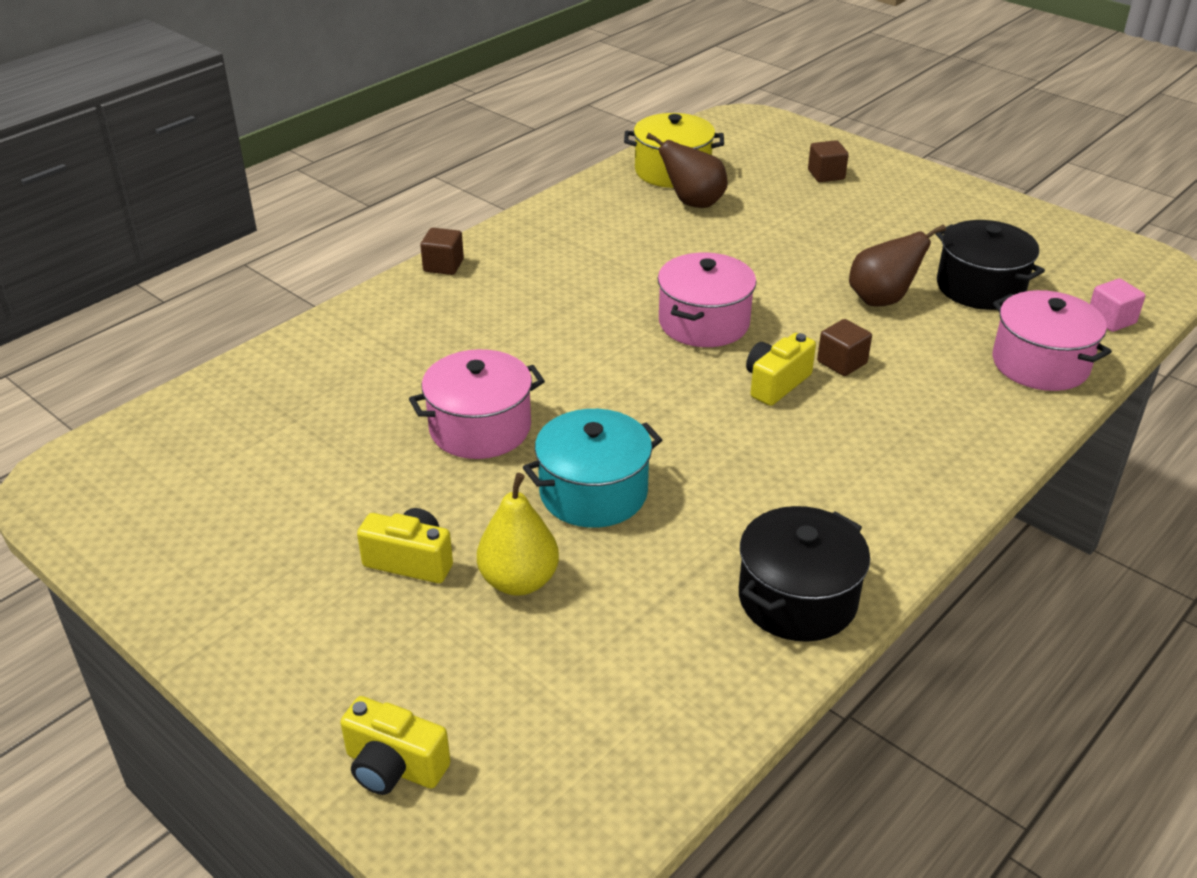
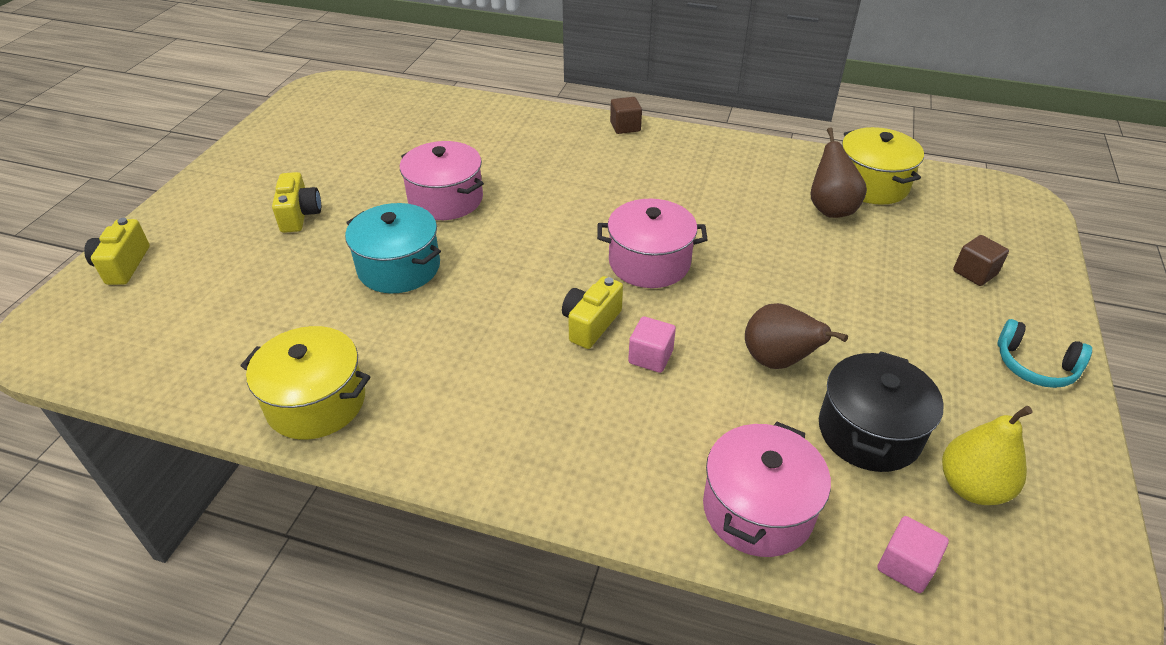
camera: 65 degrees right, 5 degrees up
(519, 581) = (294, 262): yellow pear -> yellow pear (971, 487)
(776, 383) = (590, 324): yellow camera -> yellow camera turned 75 degrees counterclockwise
(797, 599) = (316, 402): black pot -> yellow pot
(842, 362) = (650, 357): brown cube -> pink cube
(943, 195) = (1035, 365): none -> turquoise headphones

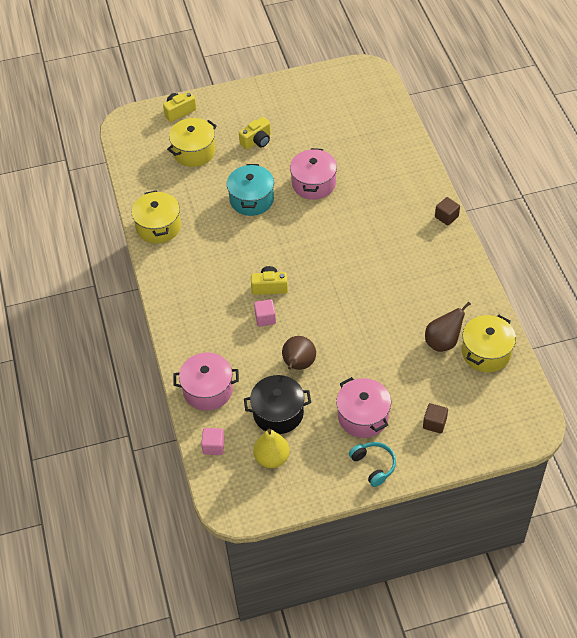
camera: 60 degrees right, 10 degrees up
(223, 285) = (194, 151): none -> yellow pot
(649, 262) = (330, 287): pink pot -> pink pot (363, 416)
(1035, 365) = (373, 465): turquoise headphones -> turquoise headphones turned 150 degrees clockwise

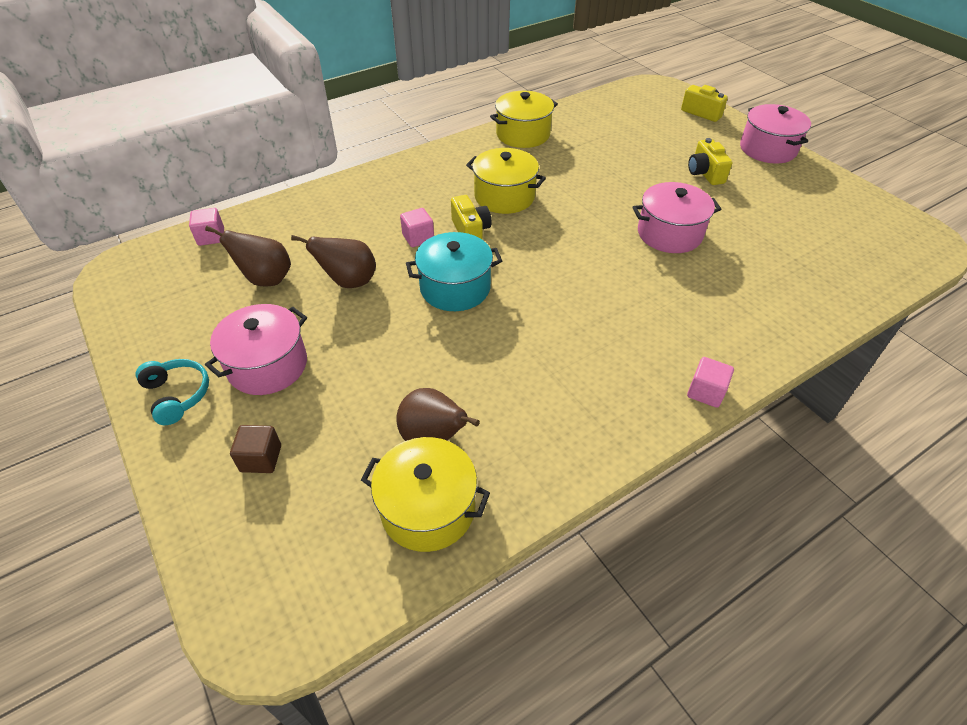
camera: 70 degrees right, 5 degrees down
(194, 151) = (650, 134): yellow pot -> yellow pot (504, 196)
(208, 390) = (295, 216): pink pot -> pink pot (767, 149)
(251, 199) = (606, 188): turquoise pot -> turquoise pot (455, 288)
(257, 141) = (705, 173): yellow camera -> yellow camera turned 45 degrees clockwise
(272, 458) = (192, 288): yellow pear -> none
(278, 413) = (266, 279): black pot -> brown pear
(373, 465) = (177, 395): turquoise headphones -> turquoise headphones turned 75 degrees counterclockwise
(446, 217) = (705, 392): brown cube -> pink cube

